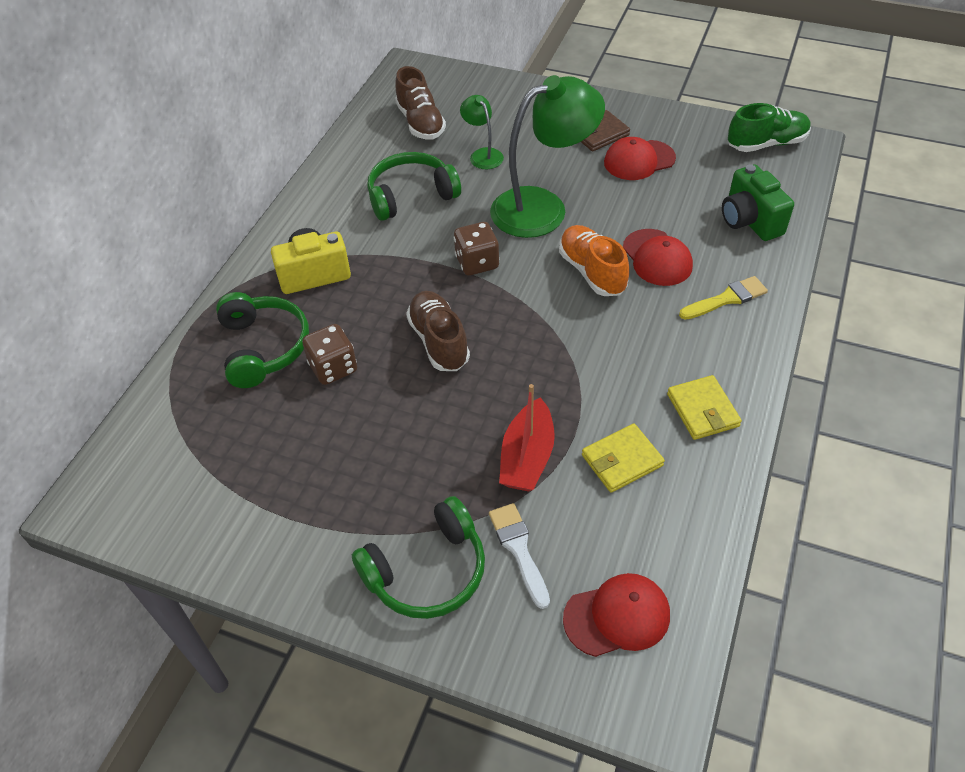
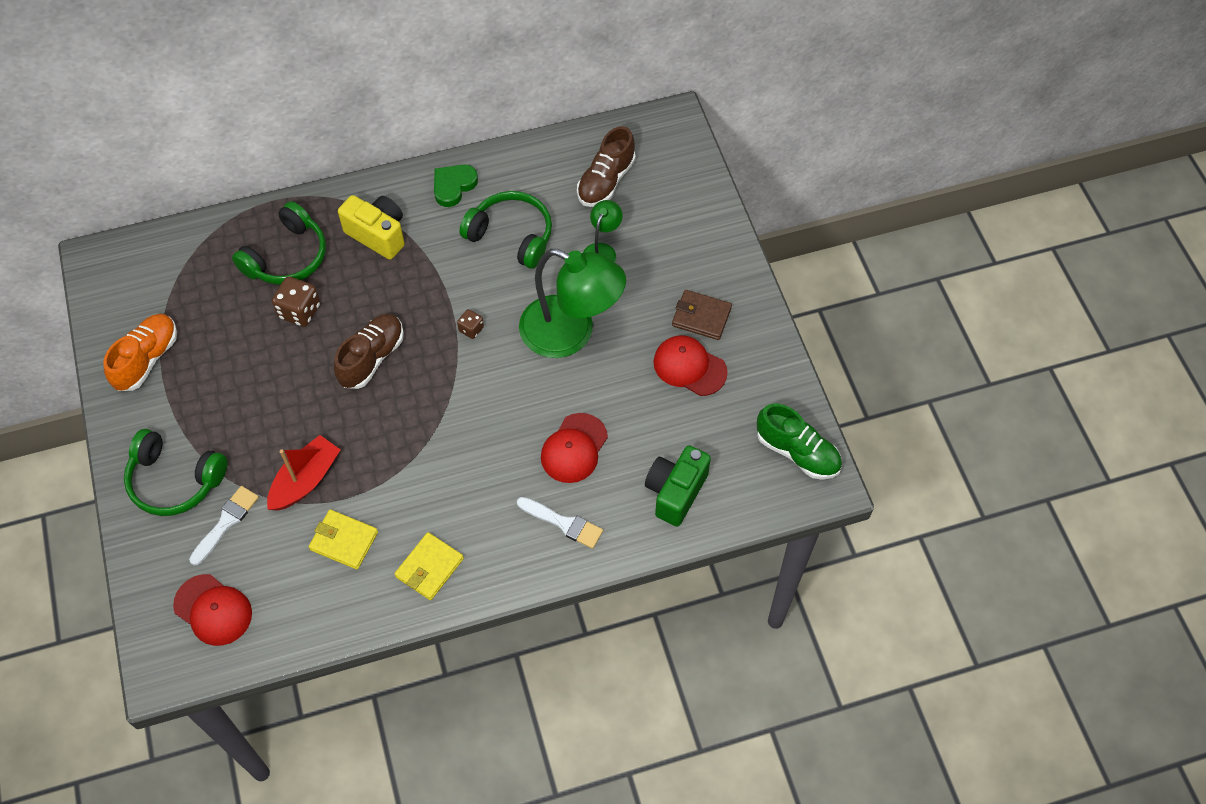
camera: 50 degrees right, 10 degrees up
(322, 205) = (453, 186): none -> green heart
(477, 263) = (471, 329): brown dice -> brown dice, size x0.57
(527, 457) = (305, 480): red boat -> red boat turned 150 degrees clockwise
(592, 272) = (522, 412): orange shoe -> orange shoe (147, 359)
(726, 299) = (563, 523): yellow brush -> white brush

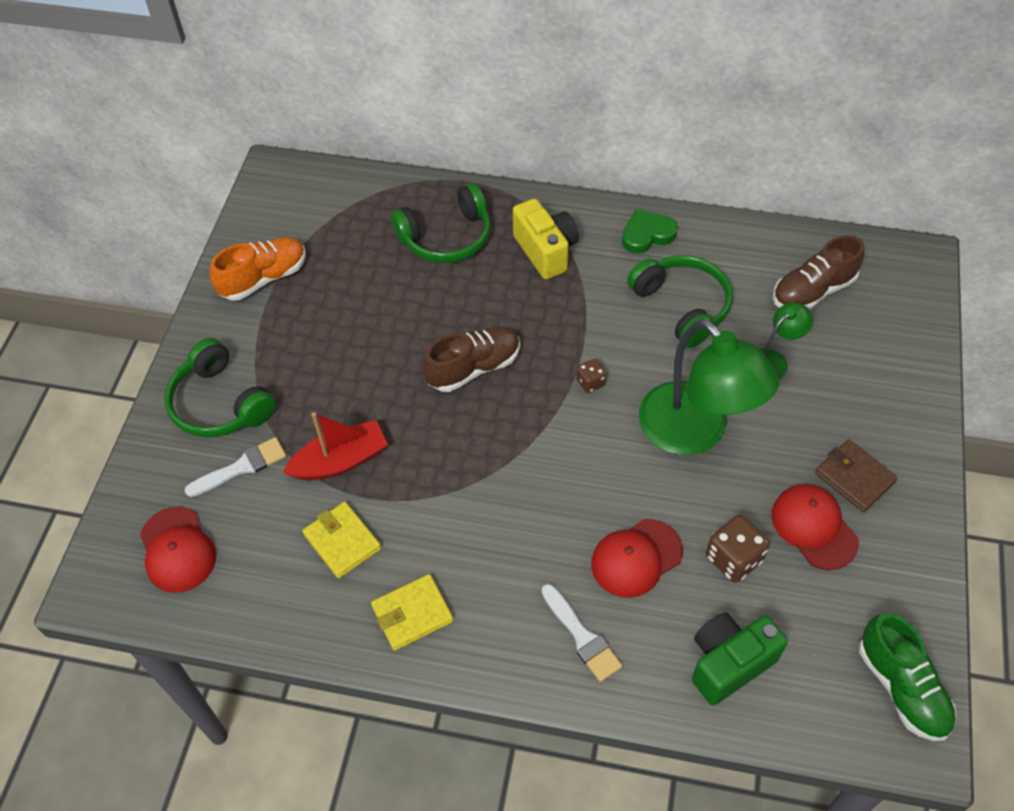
camera: 30 degrees right, 5 degrees down
(299, 311) = (429, 293): brown dice -> brown dice (733, 559)

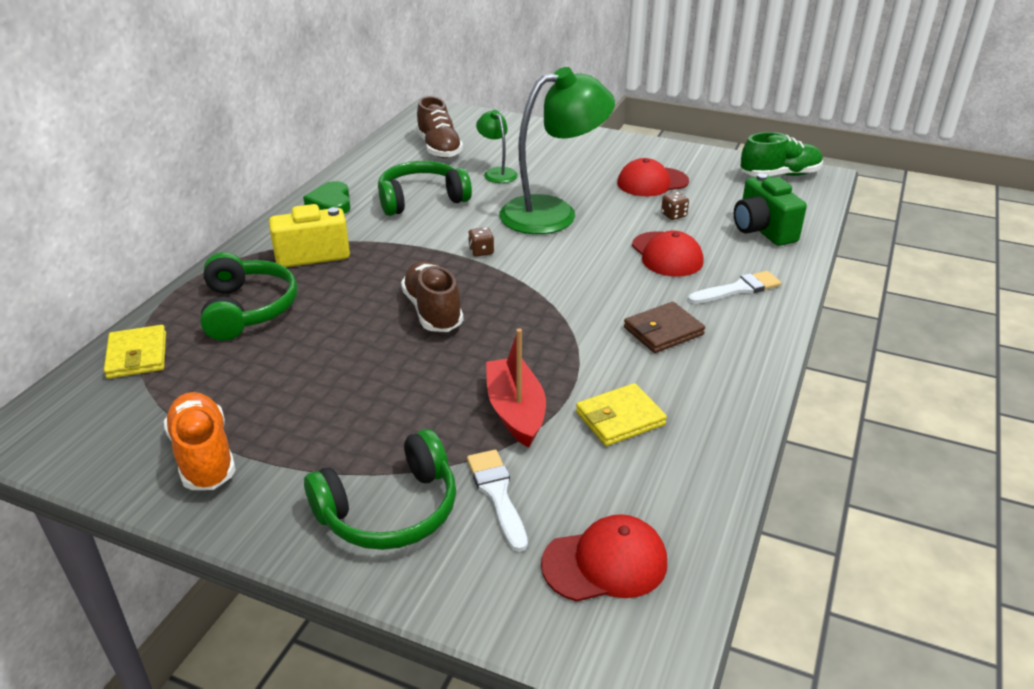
camera: 80 degrees left, 20 degrees down
(412, 614) = (710, 378): yellow wallet -> yellow wallet (137, 355)
(733, 559) = (673, 215): brown dice -> brown dice, size x0.57
(854, 477) = (613, 162): brown wallet -> brown wallet (663, 331)

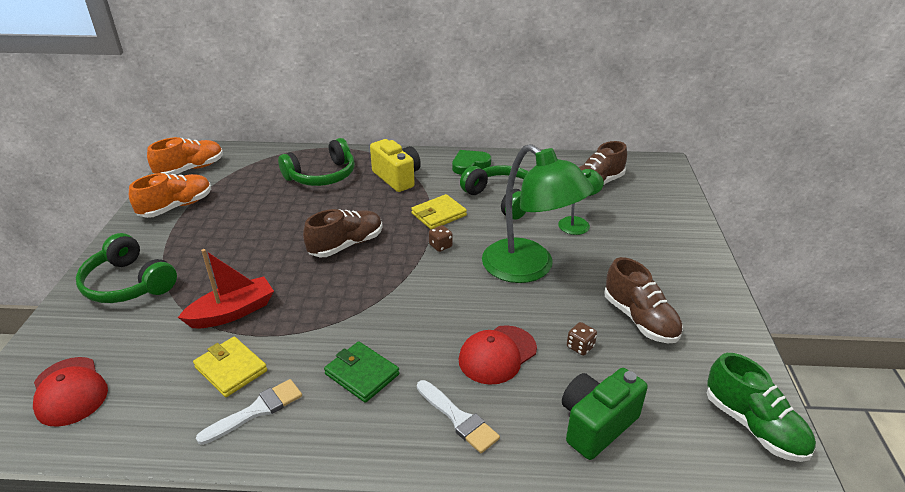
camera: 70 degrees right, 0 degrees up
(88, 436) = (190, 169): none -> orange shoe
(137, 355) = (264, 158): yellow wallet -> yellow wallet (438, 214)
(497, 494) = (142, 324): white brush -> white brush (256, 410)
(652, 182) = (640, 319): red cap -> brown shoe
(663, 331) = (362, 374): brown wallet -> green wallet

